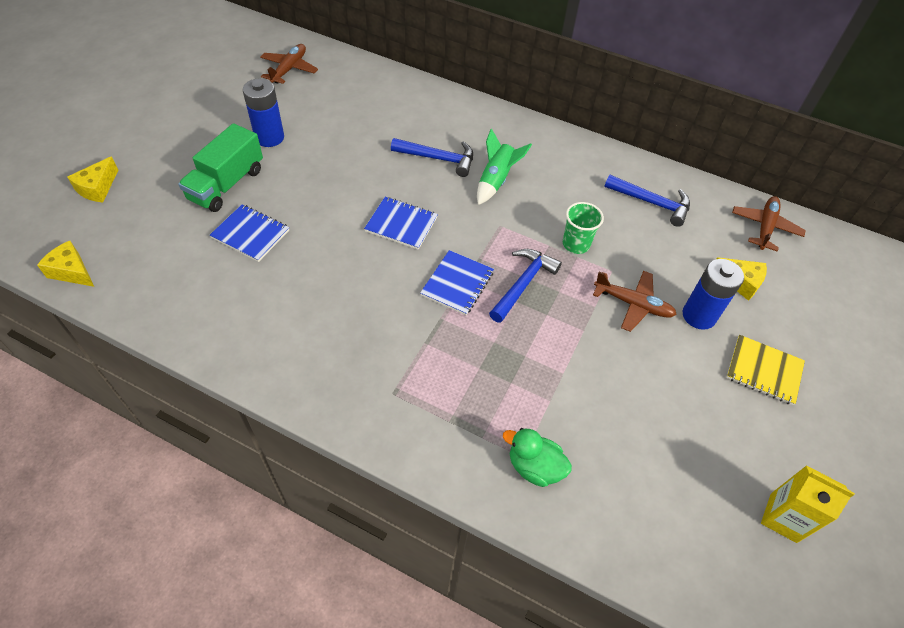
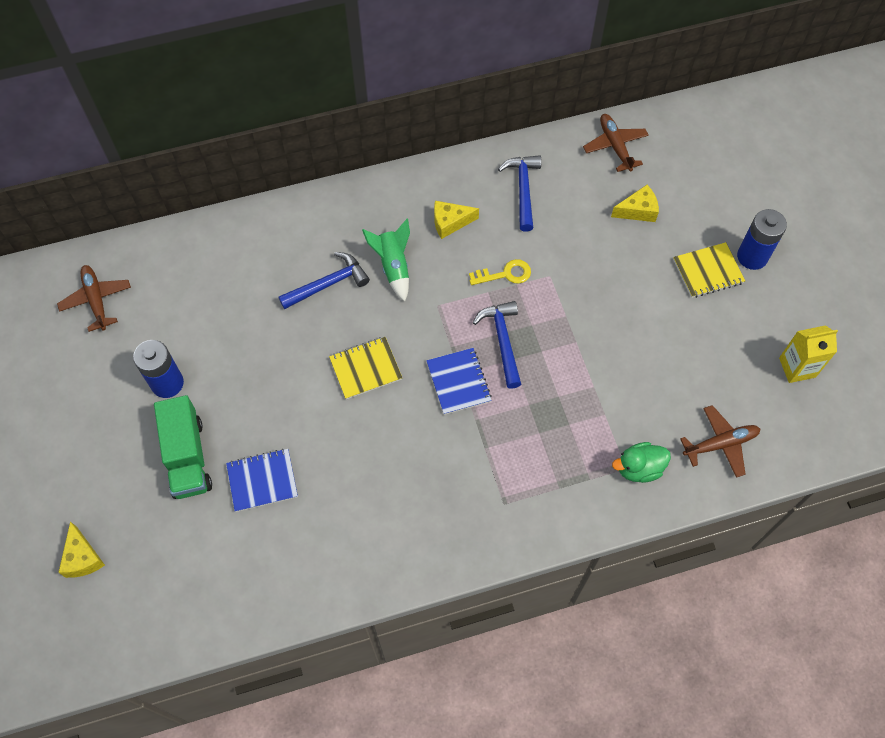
camera: 40 degrees left, 10 degrees up
(72, 271) = (163, 639): yellow cheese -> yellow cheese (450, 222)
(401, 224) = (365, 369): blue notebook -> yellow notebook
(576, 244) = (505, 274): green cup -> yellow key
(633, 304) = (588, 291): brown plane -> brown plane (720, 444)
(652, 203) = (523, 189): blue hammer -> blue hammer turned 75 degrees counterclockwise
(699, 316) = (636, 263): blue battery -> blue battery (752, 257)

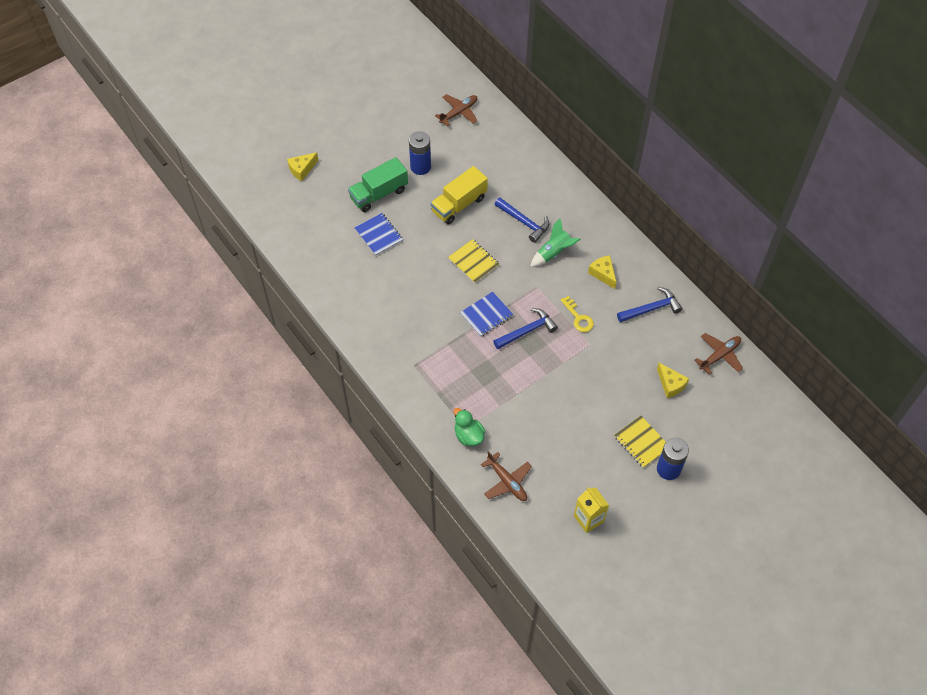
camera: 70 degrees right, 5 degrees down
(260, 355) = (459, 205): none -> yellow truck

